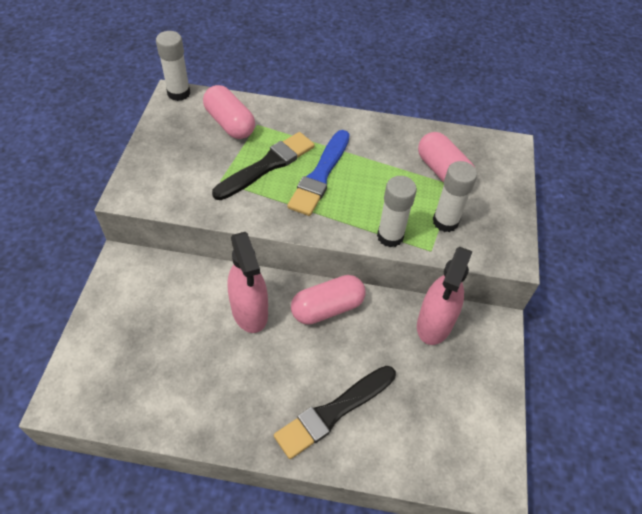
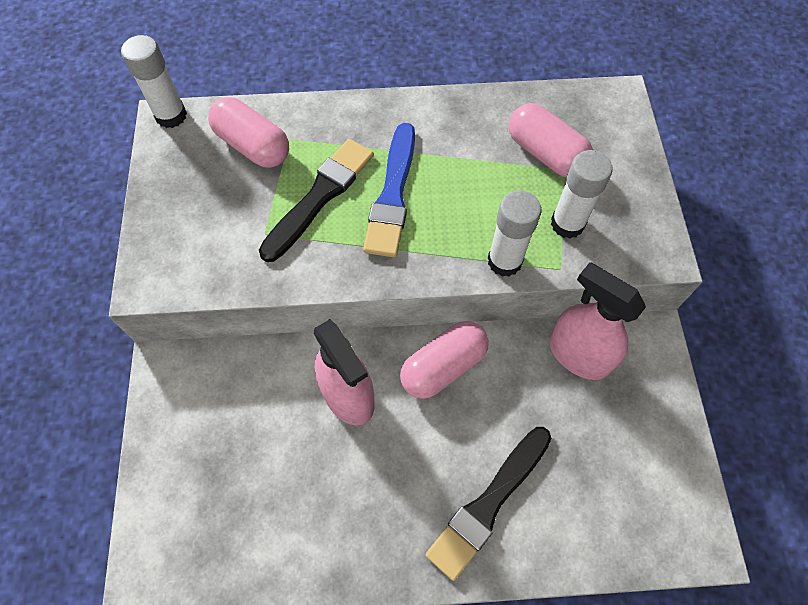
camera: 10 degrees left, 10 degrees up
(434, 323) = (578, 354): pink spray bottle -> pink spray bottle turned 120 degrees clockwise

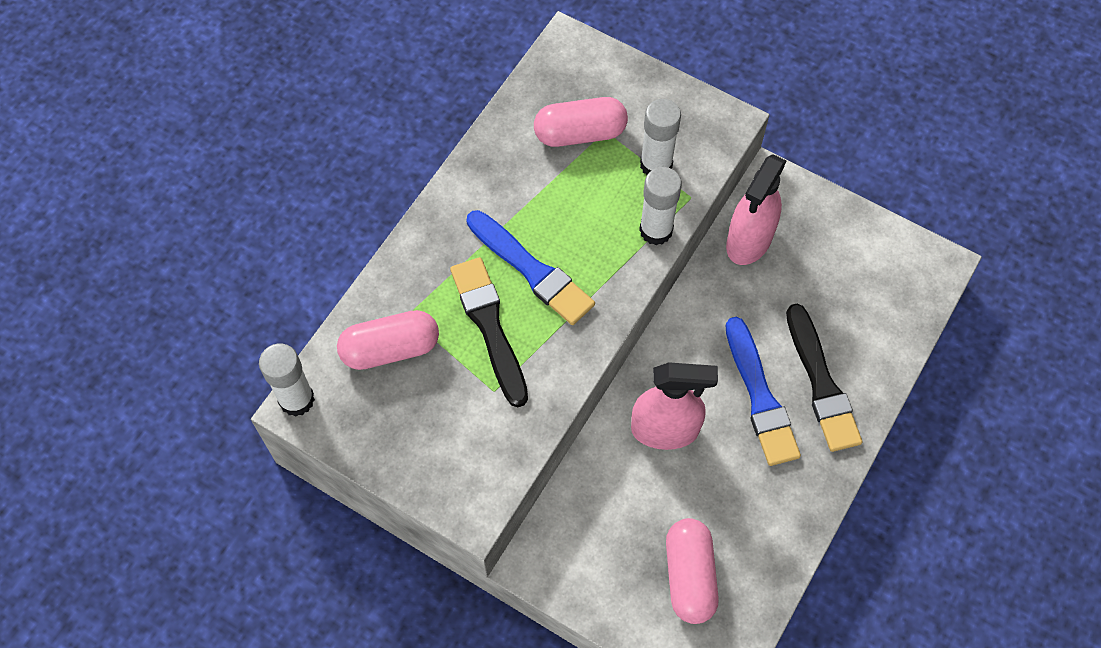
camera: 55 degrees left, 0 degrees up
(435, 456) = (760, 397): none -> blue brush
(443, 366) = (690, 343): pink capsule -> pink capsule (689, 576)
(578, 354) = (749, 241): pink spray bottle -> pink spray bottle turned 45 degrees counterclockwise

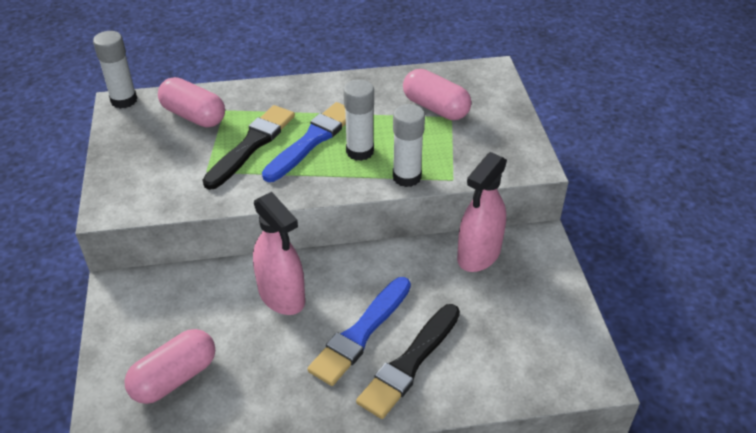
camera: 50 degrees right, 20 degrees down
(531, 270) = (312, 140): blue brush -> blue brush turned 150 degrees counterclockwise
(656, 164) = (456, 150): white glue stick -> white glue stick (360, 151)
(749, 241) = (478, 255): pink spray bottle -> pink spray bottle turned 45 degrees counterclockwise

